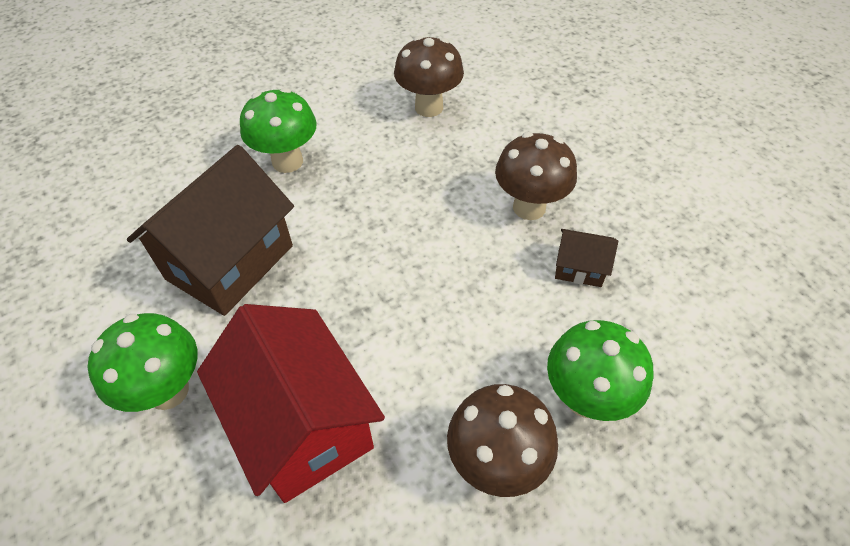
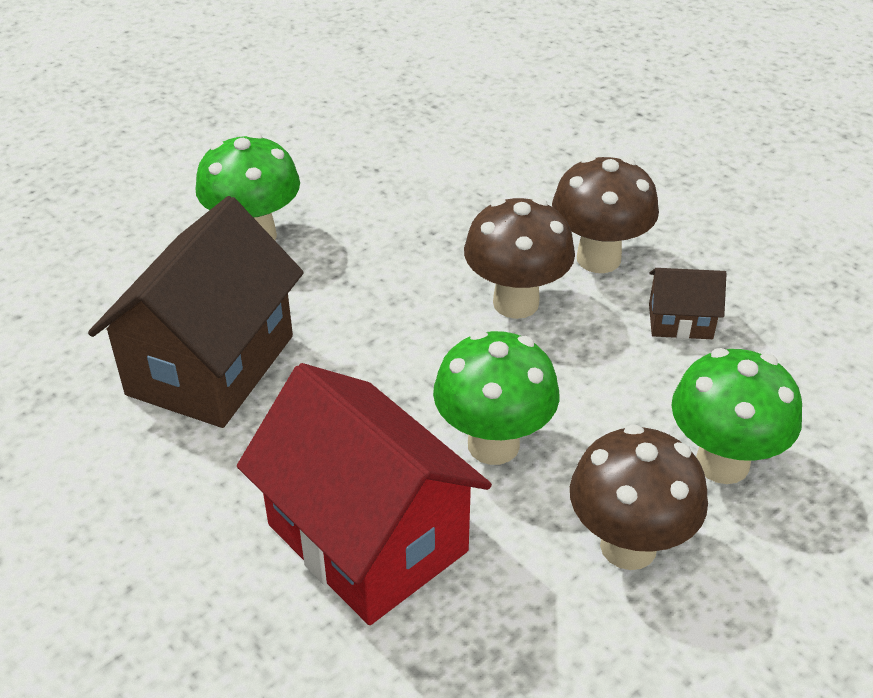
camera: 10 degrees left, 10 degrees down
(168, 390) = (172, 523): green mushroom -> green mushroom (493, 444)
(429, 107) = (433, 152): brown mushroom -> brown mushroom (516, 303)

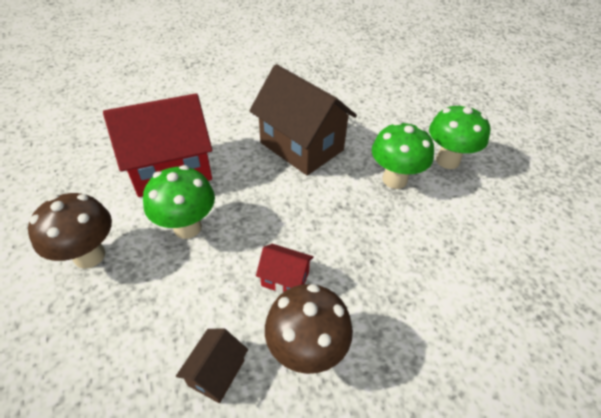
camera: 110 degrees right, 5 degrees up
(516, 303) = (285, 279): brown mushroom -> red house
(722, 463) = (96, 328): green mushroom -> green mushroom (447, 160)

